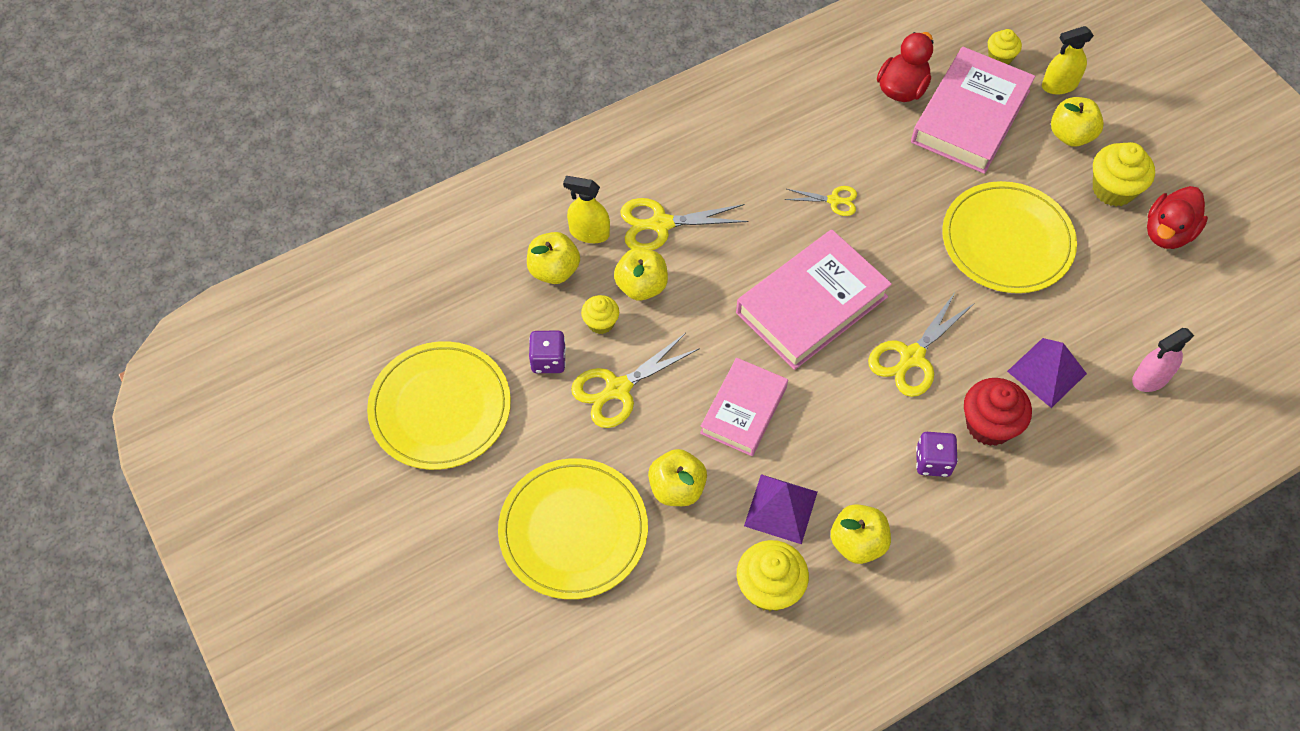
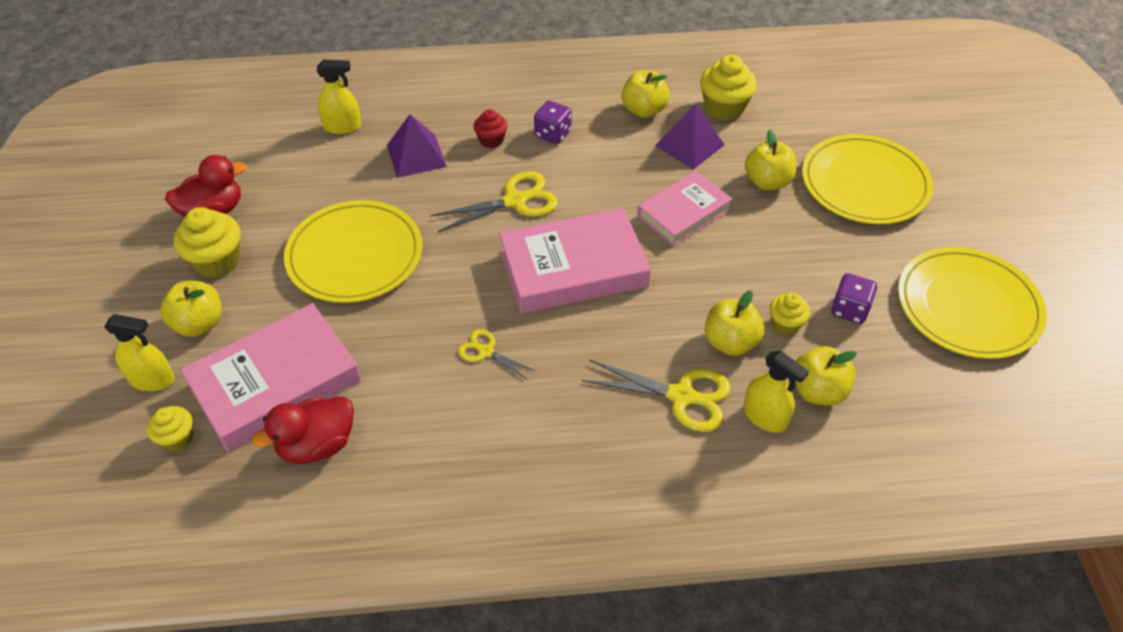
camera: 155 degrees left, 10 degrees down
(618, 389) = (789, 265): yellow scissors -> none
(989, 425) = (491, 140): red cupcake -> red cupcake, size x0.59
(1150, 378) = (342, 126): pink spray bottle -> yellow spray bottle

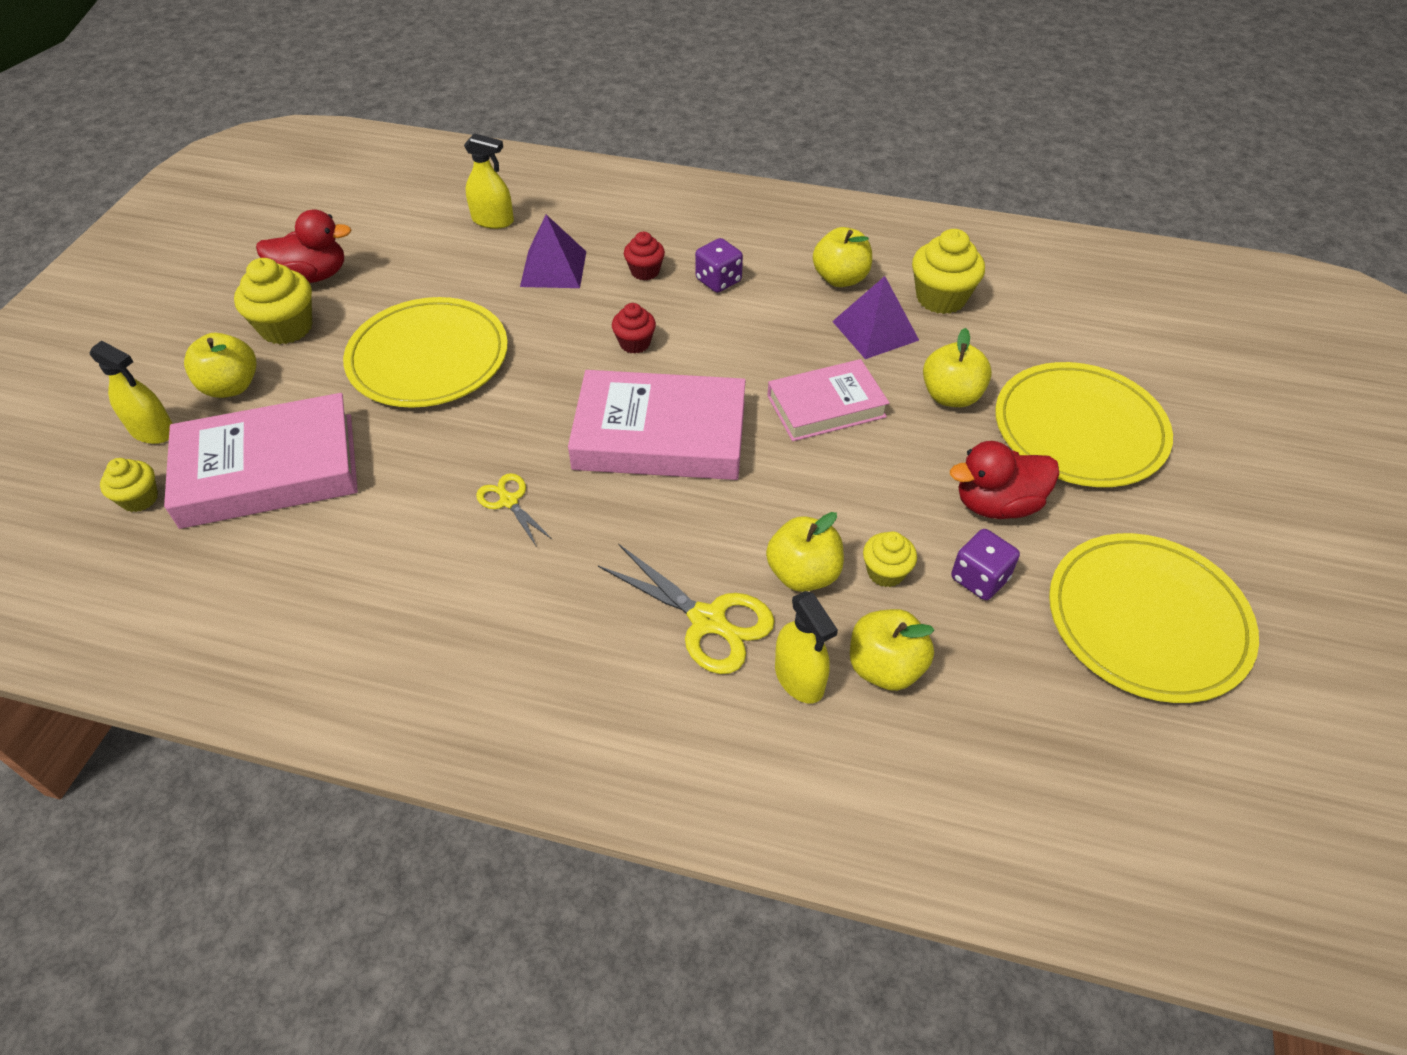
camera: 20 degrees right, 0 degrees up
(317, 445) = (271, 550): red duck -> red duck (997, 504)
(515, 201) = (635, 343): yellow scissors -> red cupcake

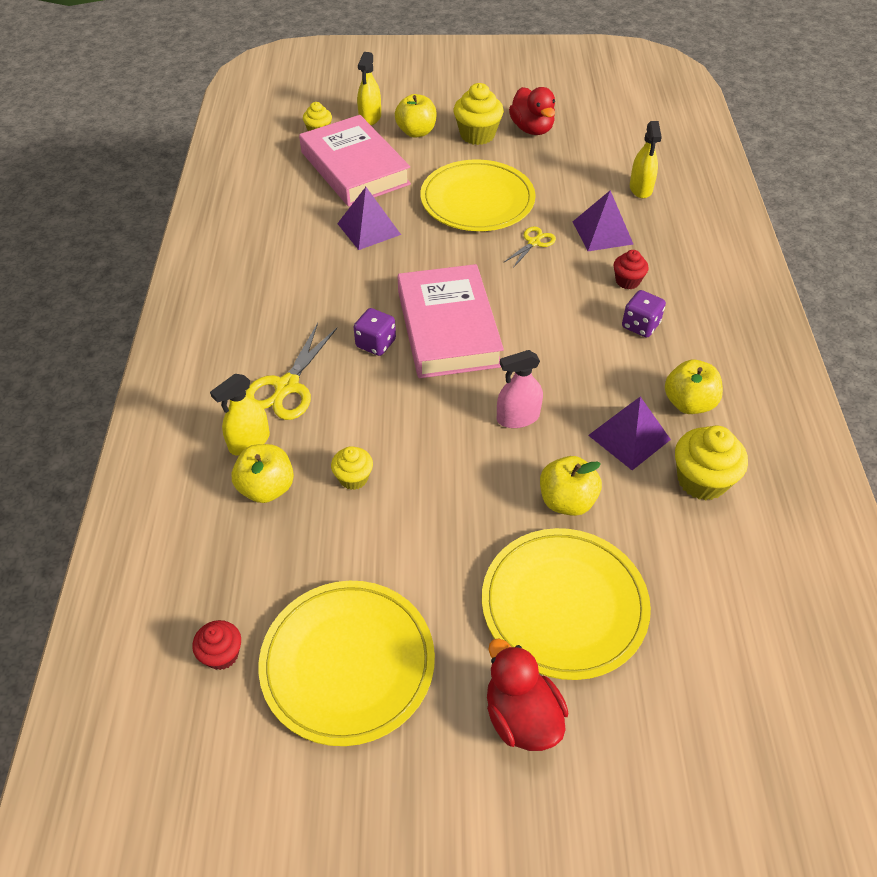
camera: 75 degrees right, 0 degrees up
(422, 478) = (369, 229): none -> purple pyramid
(509, 501) = (361, 270): yellow scissors -> yellow scissors (534, 242)
(635, 343) = (540, 294): red cupcake -> red cupcake (222, 654)
(803, 574) = (339, 430): yellow apple -> none
(826, 406) = (518, 417): pink book -> pink spray bottle
(979, 578) = (362, 539): purple dice -> purple dice (376, 343)
(997, 504) = (446, 545): red duck -> red duck (521, 716)

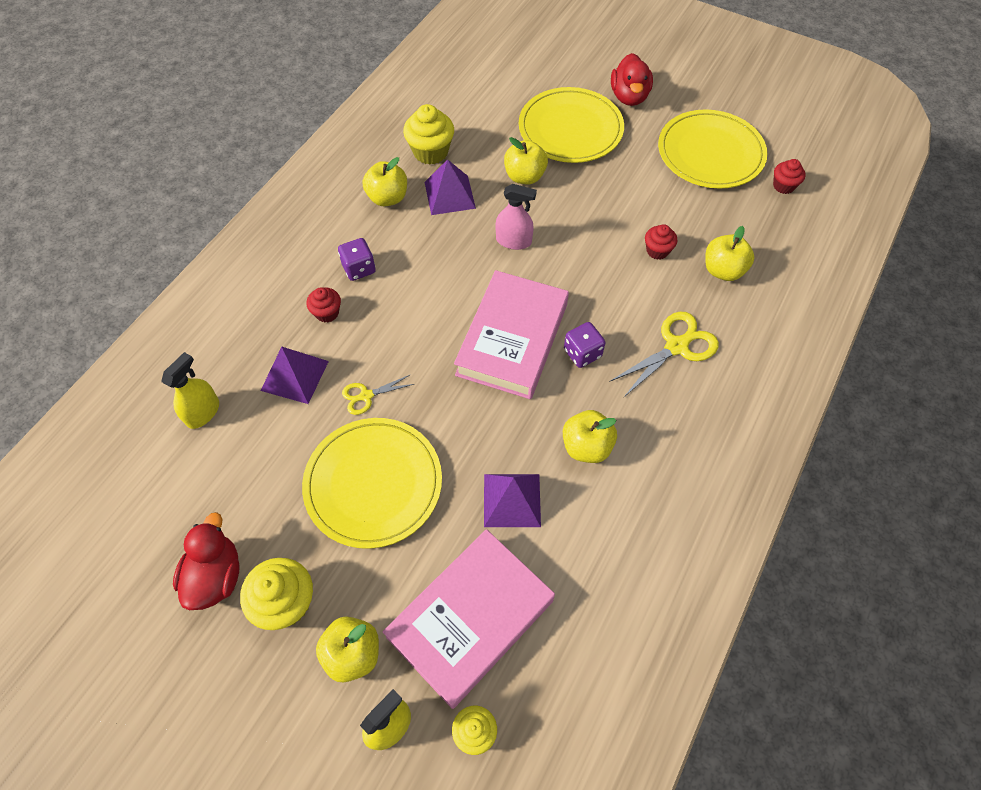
camera: 150 degrees left, 10 degrees up
(249, 442) = (724, 311): yellow spray bottle -> none
(330, 280) = (586, 446): none -> yellow apple
(353, 478) = (657, 251): yellow cupcake -> red cupcake
(355, 168) = (470, 618): pink book -> pink book turned 45 degrees clockwise

